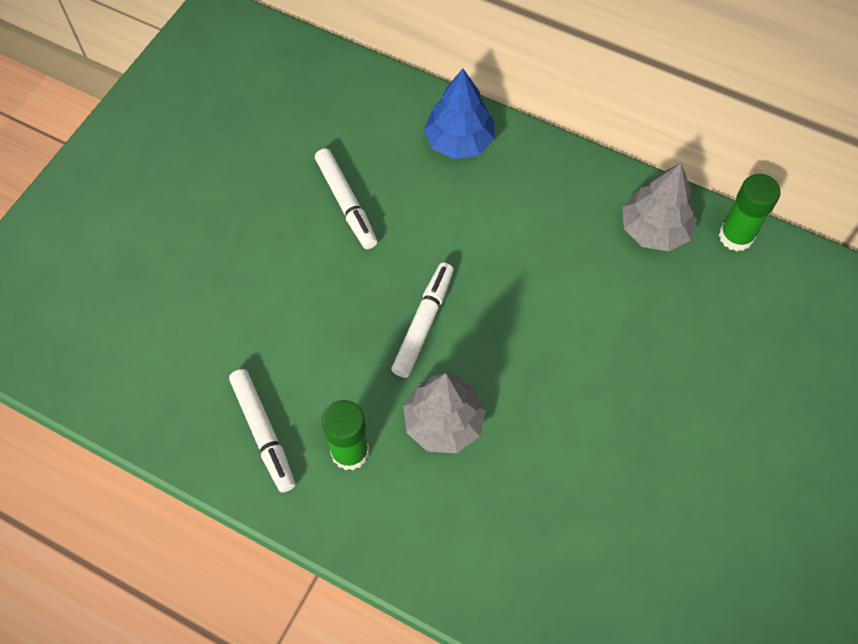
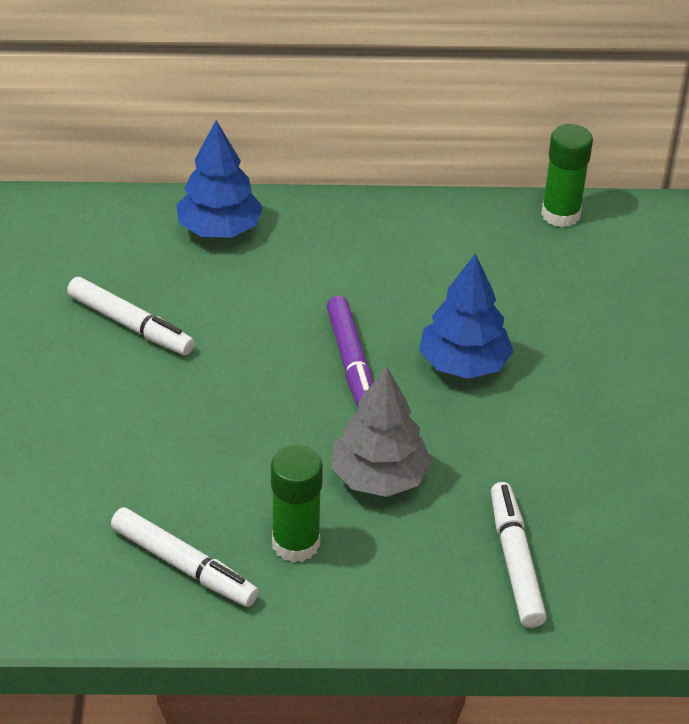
camera: 30 degrees left, 20 degrees down
(423, 323) = (295, 400): white marker -> white marker (515, 561)
(484, 308) = (351, 362): none -> purple marker
(569, 348) = (463, 364): none -> blue tree
(654, 229) = (477, 236): grey tree -> none

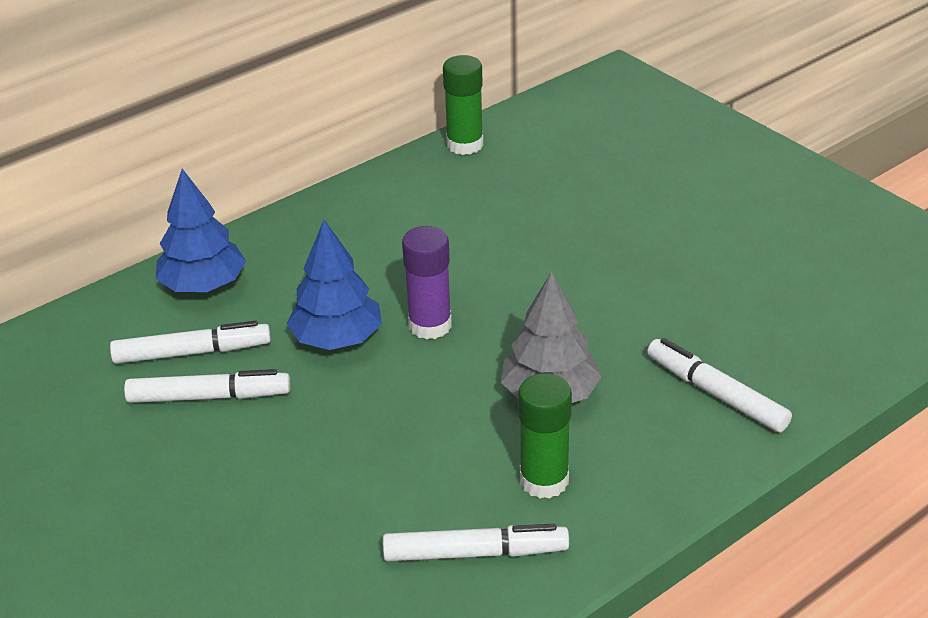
camera: 35 degrees left, 5 degrees down
(155, 282) = (192, 353): none -> white marker
(351, 362) = (430, 325): purple marker -> purple glue stick
(463, 364) = (516, 281): blue tree -> blue tree (337, 339)

